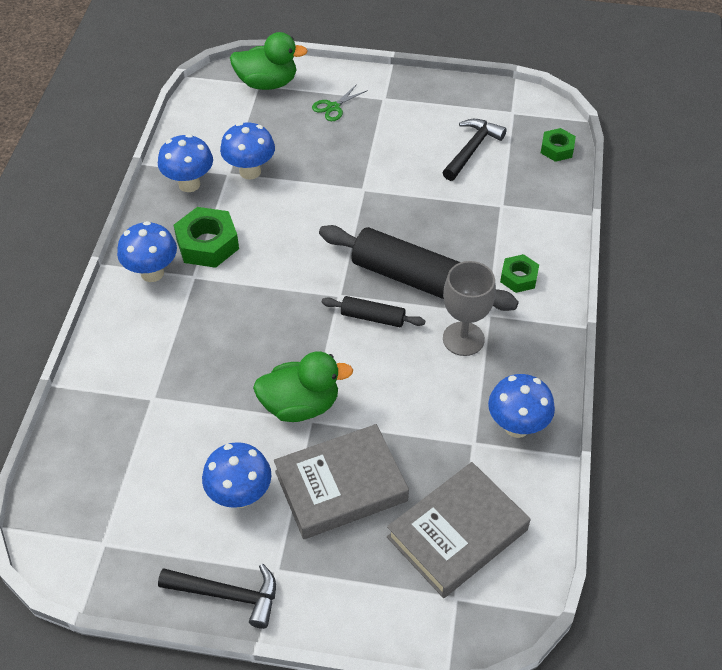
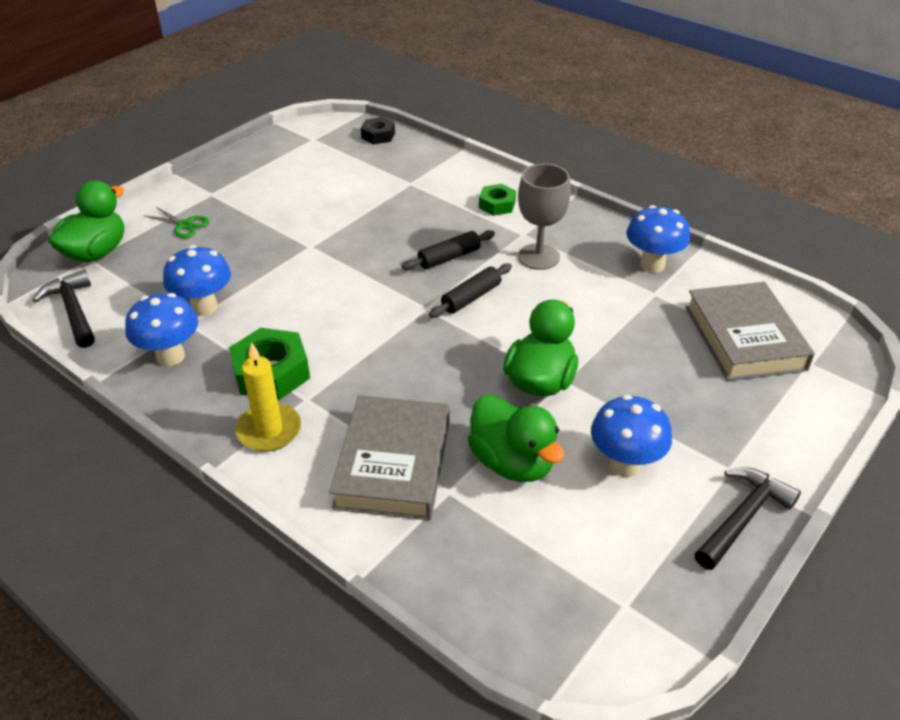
camera: 60 degrees left, 10 degrees down
(152, 273) = (269, 430): blue mushroom -> yellow candle
(201, 423) = (512, 462): none -> green duck
(333, 107) = (184, 225): green scissors -> green scissors turned 45 degrees counterclockwise
(341, 486) = (654, 389): grey book -> grey book (393, 464)
(415, 280) = (449, 257): black rolling pin -> black rolling pin, size x0.48
(472, 149) = (331, 173): black hammer -> black hammer (74, 310)
(557, 149) = (378, 135): green nut -> black nut

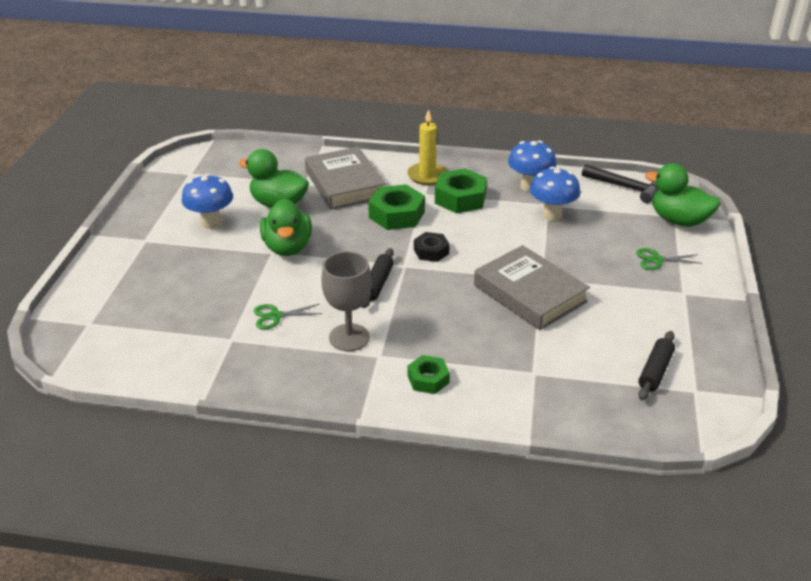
camera: 150 degrees right, 5 degrees down
(96, 252) = (679, 220): green duck -> green duck turned 120 degrees clockwise
(372, 379) = (396, 214): none -> green nut
(378, 135) = (639, 425): black nut -> black nut (431, 251)
(449, 257) = (423, 309): black rolling pin -> black rolling pin (655, 371)
(598, 301) = (275, 316): none -> green scissors
(652, 265) = (243, 367): blue mushroom -> none
(743, 518) = (133, 221): black hammer -> none
(744, 338) = (145, 326): grey book -> grey book (529, 293)

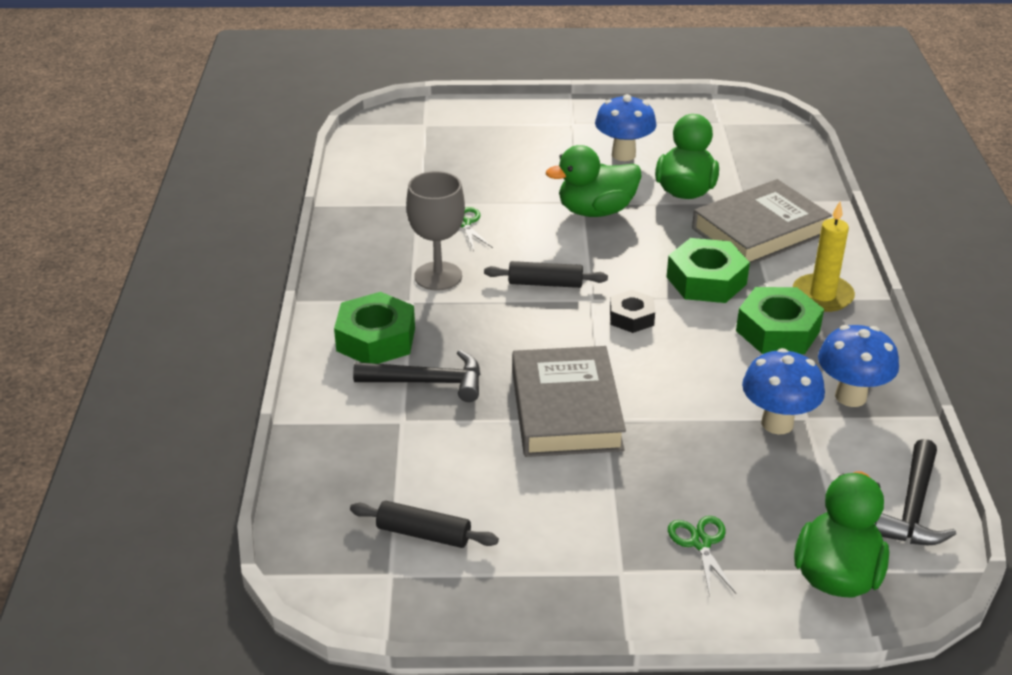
camera: 80 degrees right, 0 degrees up
(428, 379) = (376, 339): green nut -> green nut, size x1.66
(489, 355) = (428, 382): none -> black hammer
(529, 293) = (566, 410): grey book -> grey book turned 45 degrees counterclockwise

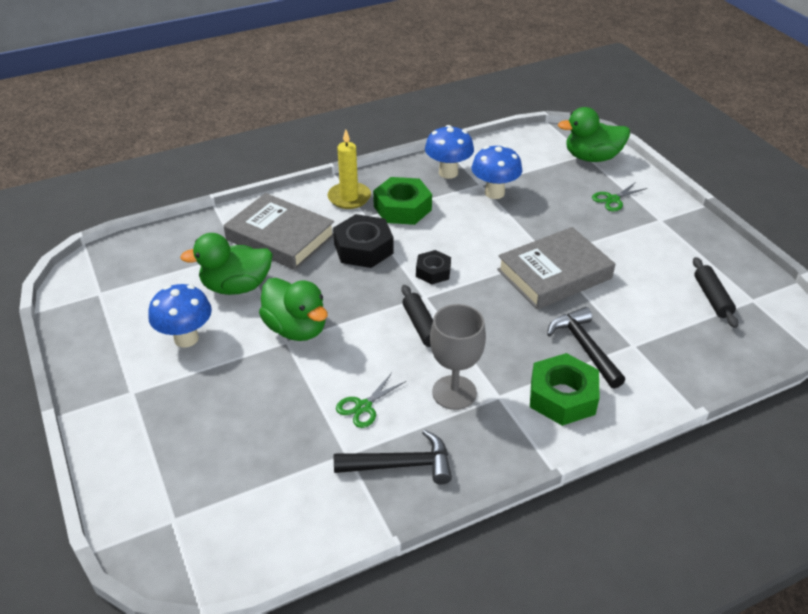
camera: 115 degrees left, 5 degrees up
(706, 280) = (363, 248): green nut -> black nut
(913, 507) = (523, 143): black hammer -> black hammer (401, 465)

